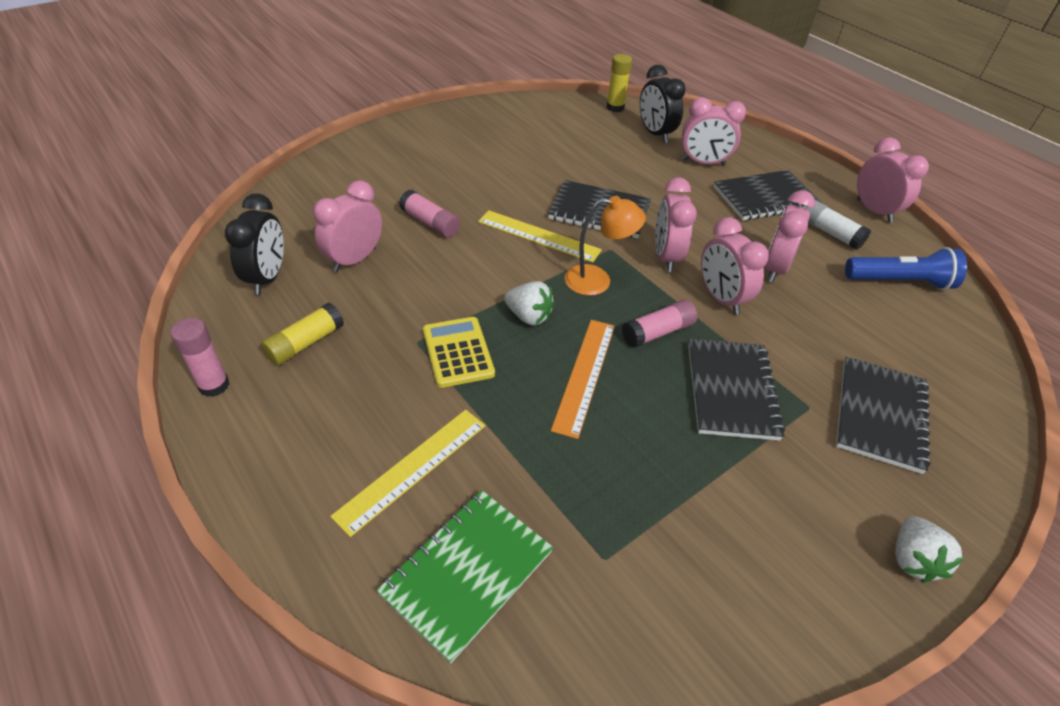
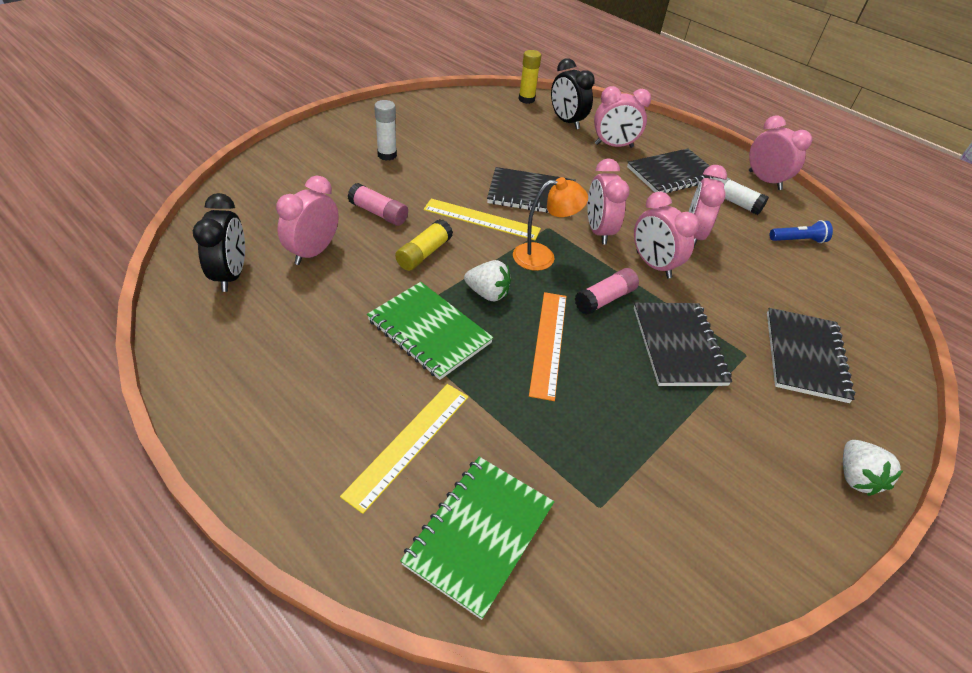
camera: 10 degrees left, 0 degrees up
(214, 385) = (198, 383): pink glue stick -> none
(305, 343) = (281, 334): yellow glue stick -> yellow glue stick (424, 253)
(451, 161) = (387, 155): none -> white glue stick
(458, 352) = (429, 331): yellow calculator -> green notebook
(900, 282) = (798, 240): blue flashlight -> blue flashlight, size x0.62

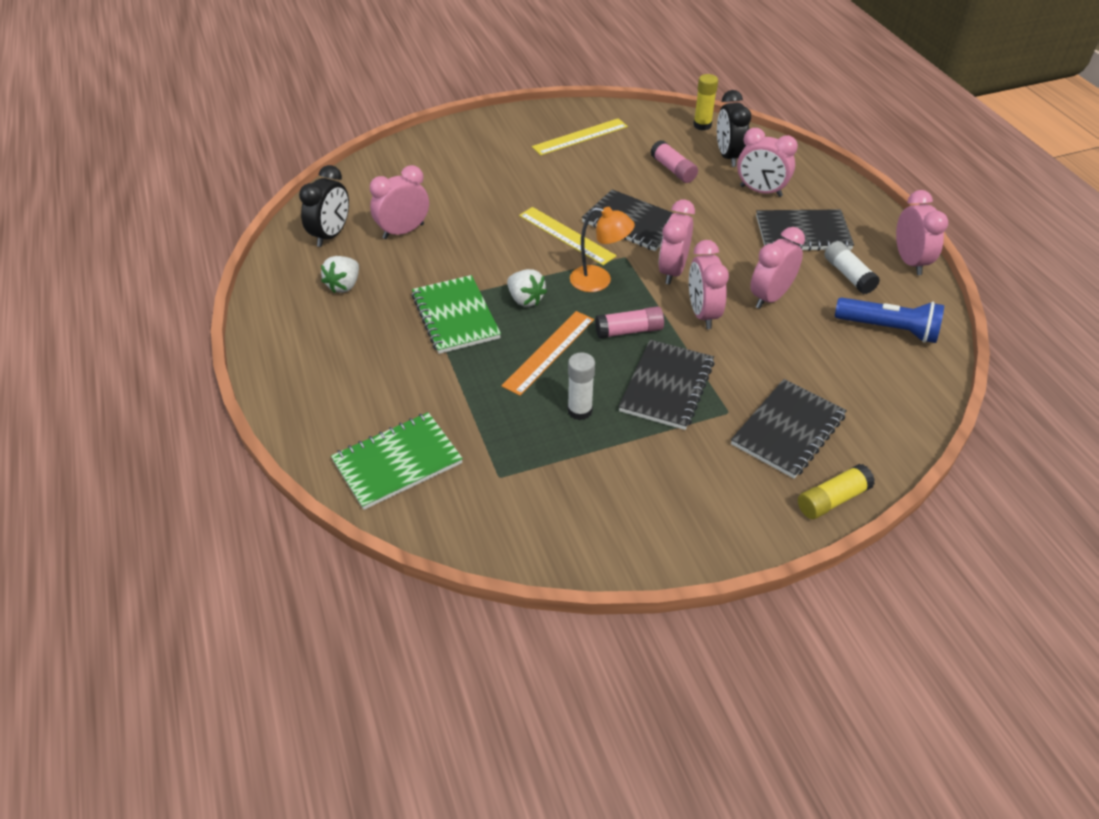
camera: 30 degrees right, 0 degrees up
(378, 213) = (477, 210): pink glue stick -> pink glue stick (673, 170)
(387, 155) = (519, 158): white glue stick -> white glue stick (580, 411)
(408, 443) = (386, 390): yellow ruler -> yellow ruler (580, 137)
(424, 253) = (494, 253): yellow glue stick -> yellow glue stick (832, 499)
(798, 240) = (889, 329): blue flashlight -> blue flashlight, size x1.60
(855, 477) = (742, 532): white strawberry -> white strawberry (344, 285)

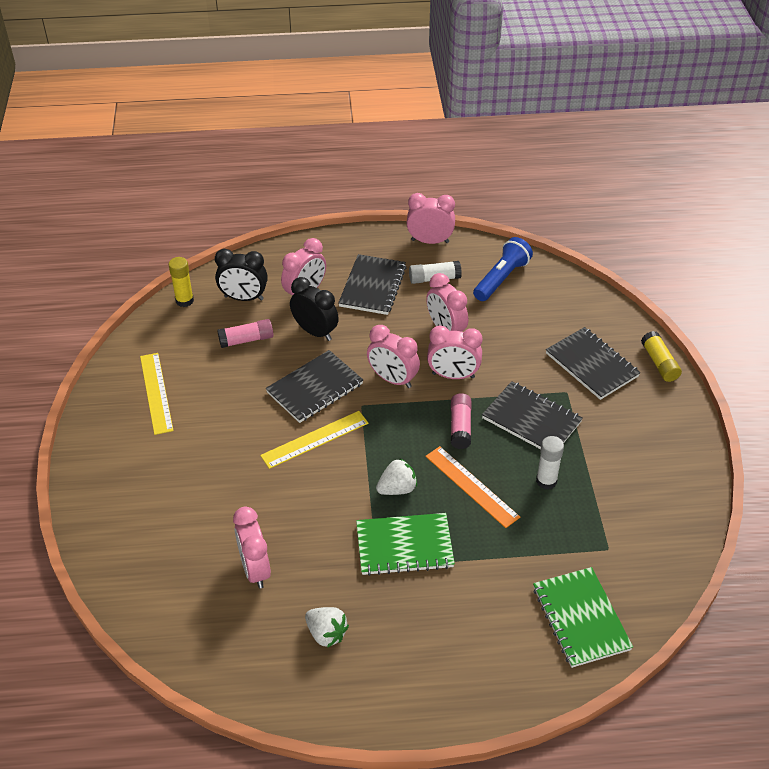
camera: 75 degrees left, 0 degrees up
(331, 235) = (234, 637): black clock -> black clock (315, 332)
(599, 281) = (389, 431): orange lamp -> none

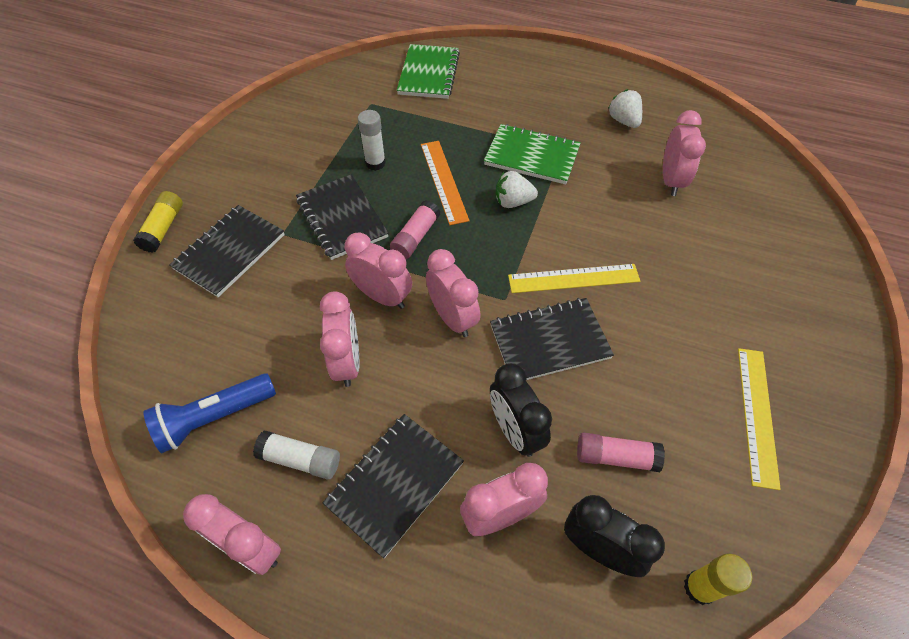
camera: 155 degrees left, 10 degrees up
(591, 365) = (230, 252): black notebook -> black notebook turned 45 degrees clockwise

